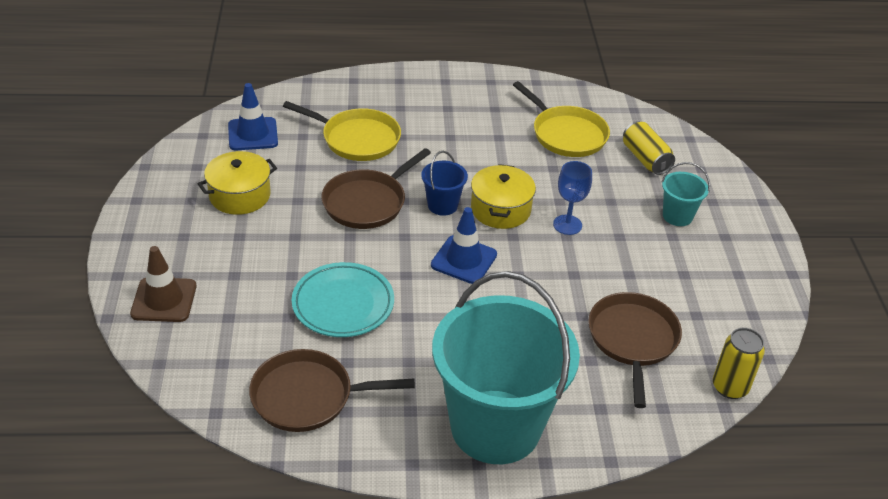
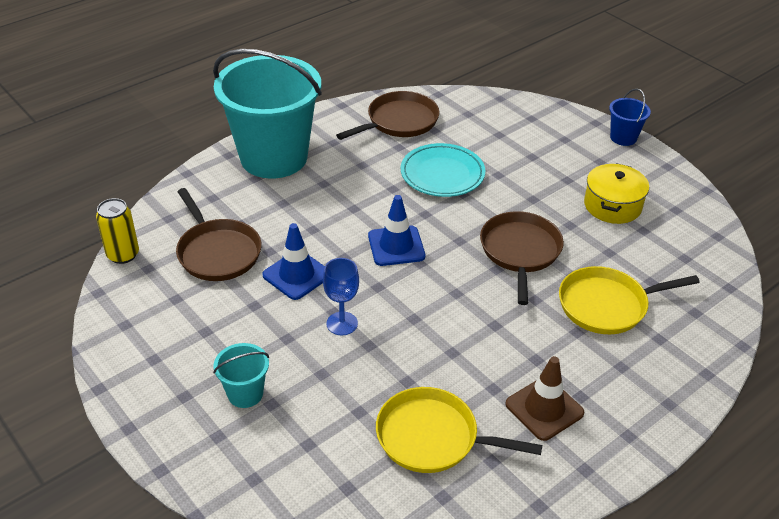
camera: 145 degrees right, 0 degrees up
(164, 300) = (548, 124): brown traffic cone -> brown traffic cone (544, 408)
(253, 134) = (687, 259): blue traffic cone -> blue traffic cone (296, 275)
(442, 205) = (462, 282): blue bucket -> blue bucket (623, 138)
(500, 209) = (411, 306): yellow pot -> none
(645, 159) = (323, 454): yellow can -> none

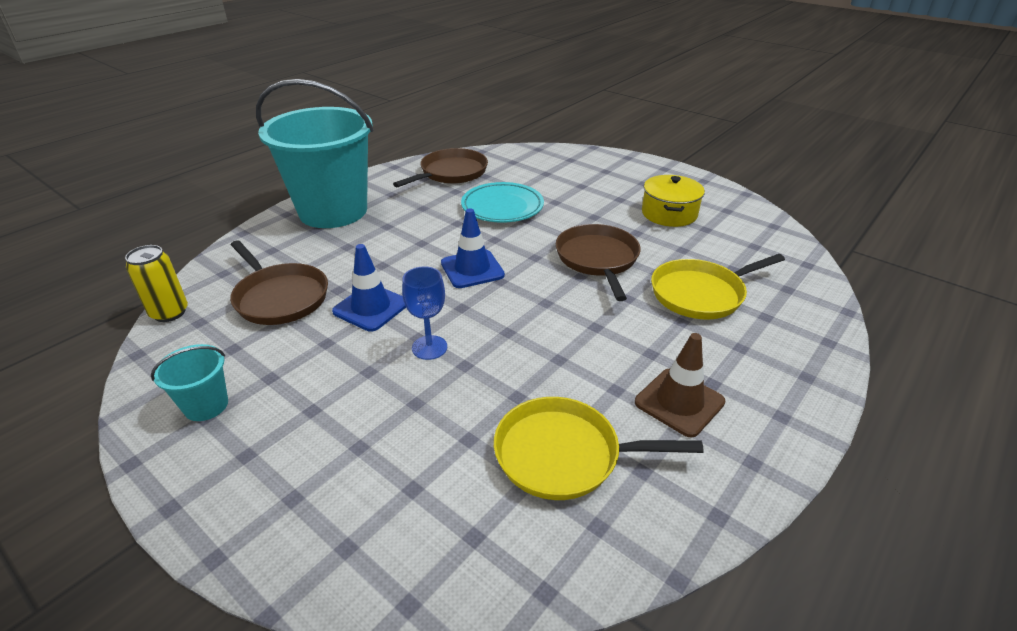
camera: 10 degrees left, 5 degrees down
(245, 393) = (324, 440): turquoise bucket -> turquoise bucket (206, 405)
(623, 138) = (656, 165): blue bucket -> none

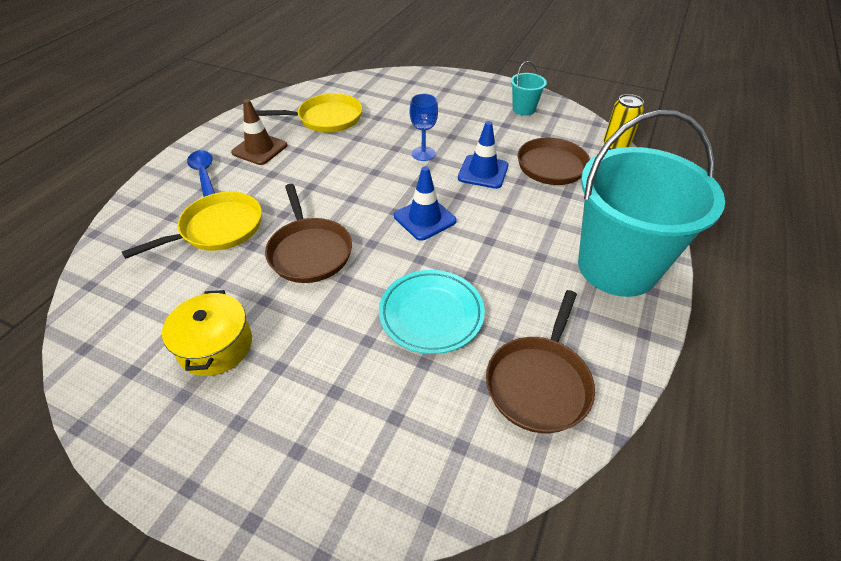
camera: 165 degrees right, 10 degrees up
(752, 370) = (204, 174): none -> blue spoon

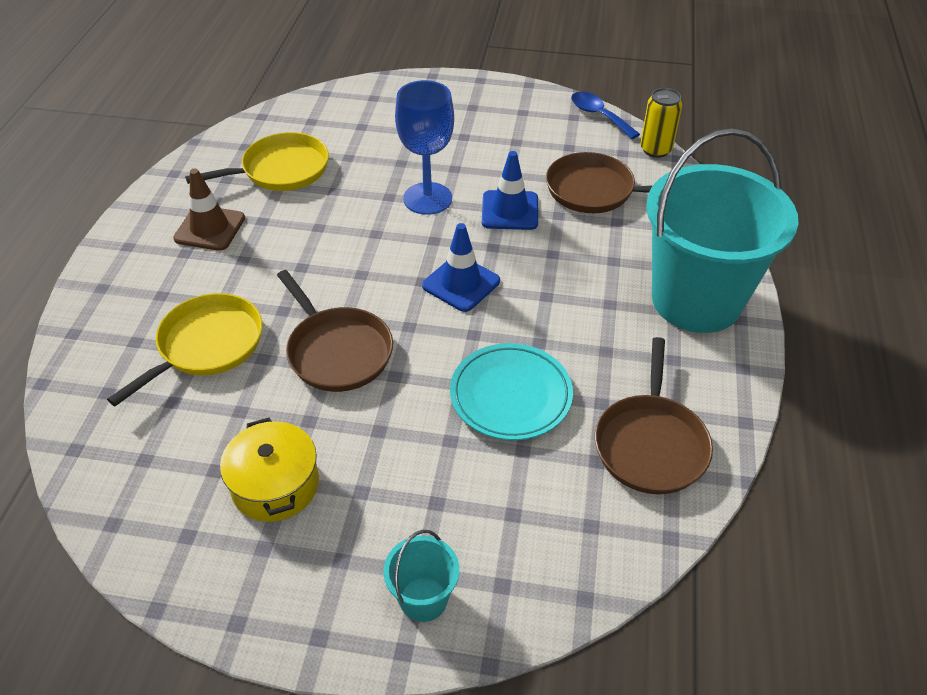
camera: 15 degrees left, 0 degrees up
(204, 174) = (150, 276): blue spoon -> blue spoon (599, 115)
(423, 153) = (427, 198): blue goblet -> blue goblet, size x1.58
(523, 109) = (531, 116): turquoise bucket -> turquoise bucket (423, 599)

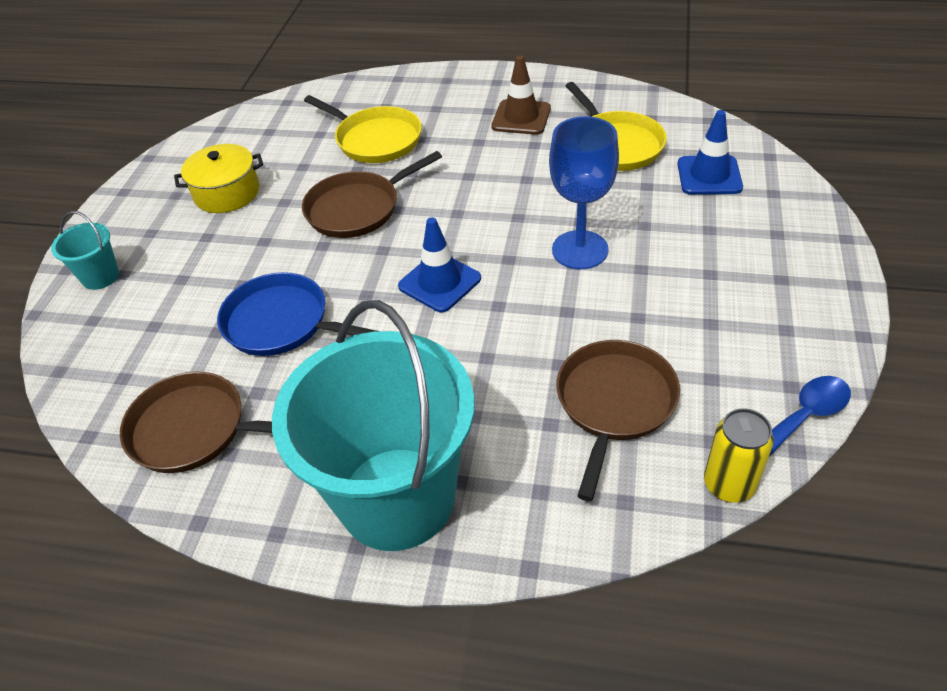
camera: 95 degrees right, 0 degrees up
(510, 210) = (564, 319): blue traffic cone -> blue traffic cone (709, 176)
(510, 396) = (281, 323): turquoise plate -> blue pan

